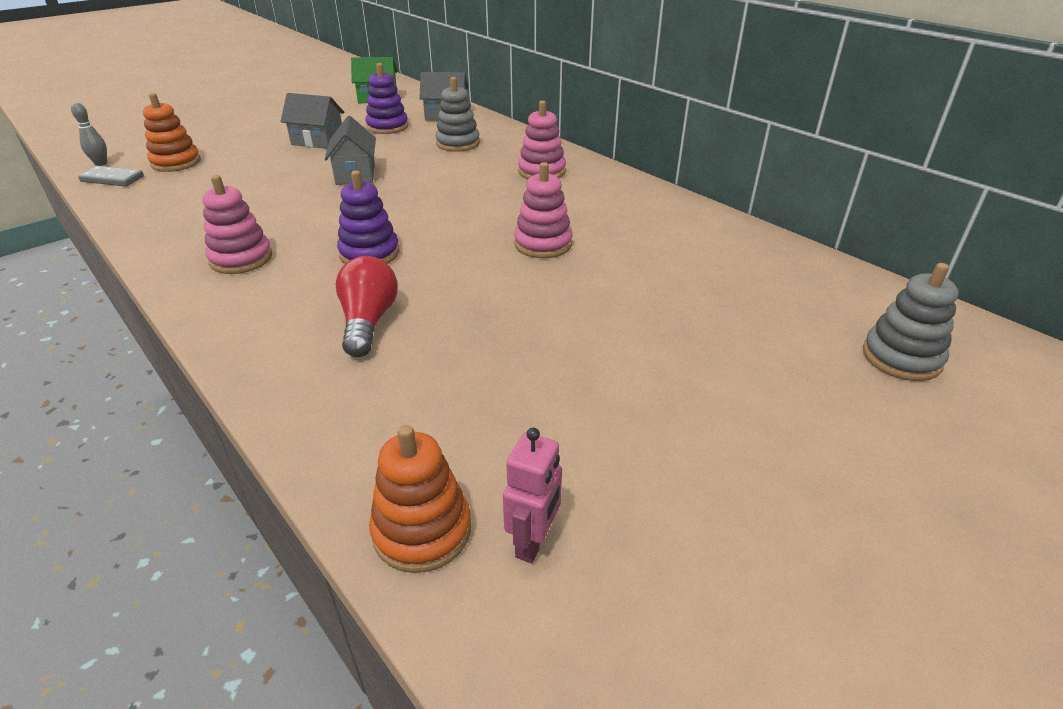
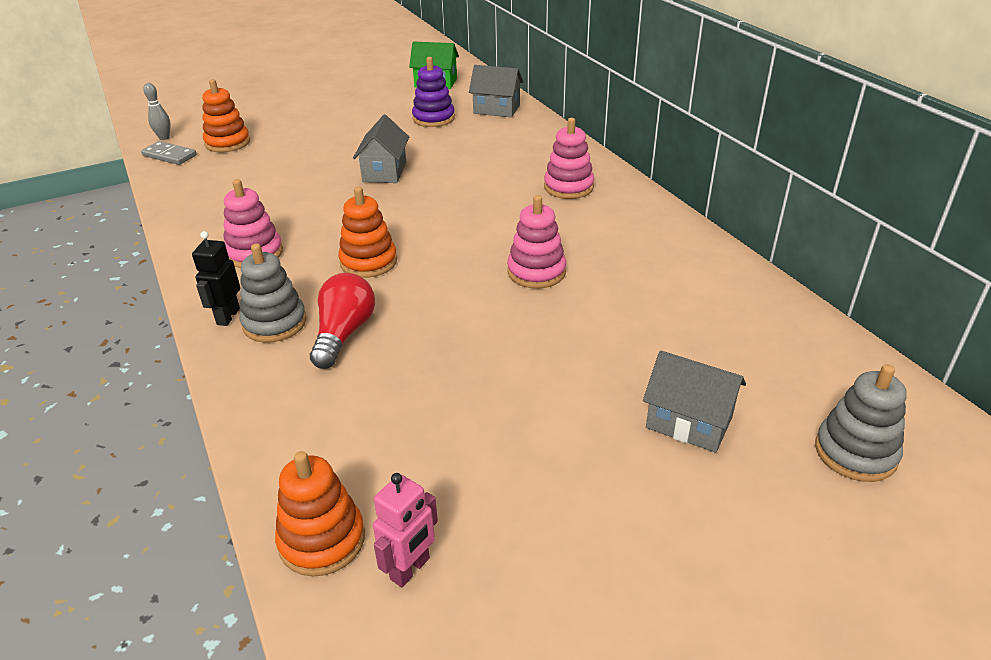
camera: 15 degrees right, 0 degrees up
(230, 321) = (228, 316): none -> black robot
(318, 141) = (361, 130): grey house -> grey house (689, 422)
(369, 253) = (368, 262): purple stacking toy -> orange stacking toy
(458, 143) = (496, 145): grey stacking toy -> grey stacking toy (274, 323)

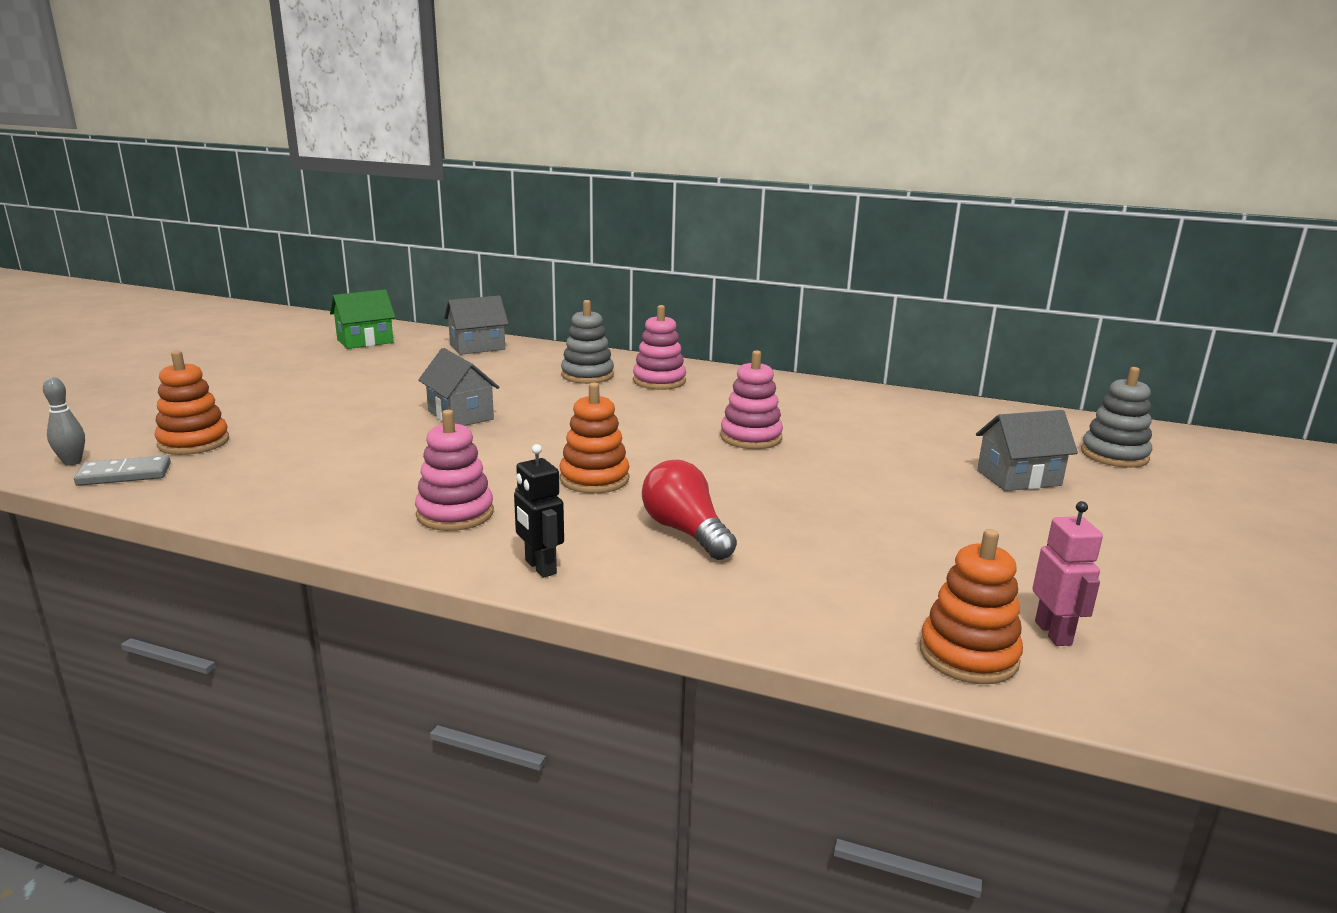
camera: 45 degrees left, 15 degrees down
(274, 323) = (602, 552): grey stacking toy -> grey stacking toy (587, 375)
(433, 118) = (424, 366): purple stacking toy -> none

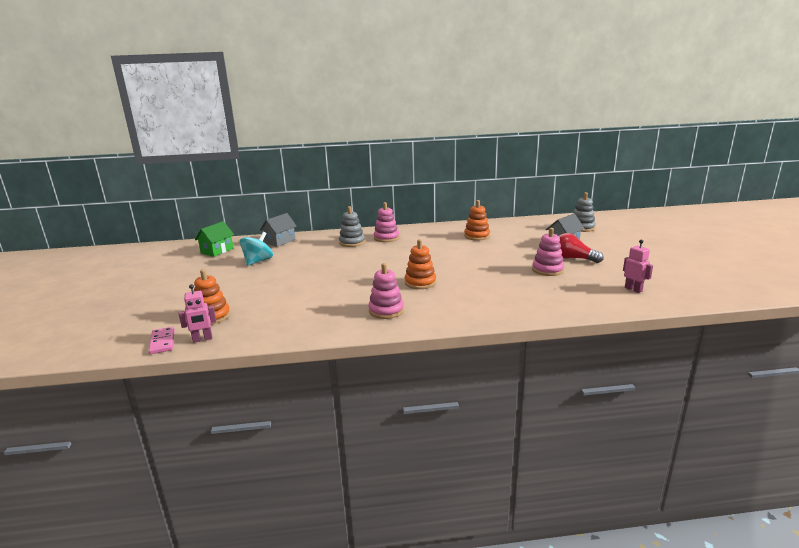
camera: 25 degrees left, 0 degrees up
(72, 462) = (162, 342): grey bowling pin -> pink domino
(124, 474) = (202, 339): grey domino -> pink robot
(394, 372) = (258, 261): none -> turquoise spinning top
(460, 415) = (323, 272): grey house -> none
(540, 567) = (450, 319): black robot -> none
(685, 532) = (482, 292): red light bulb -> red light bulb (573, 258)
(751, 437) = (455, 252): pink stacking toy -> pink stacking toy (547, 270)
(968, 655) = (619, 303): orange stacking toy -> orange stacking toy (477, 236)

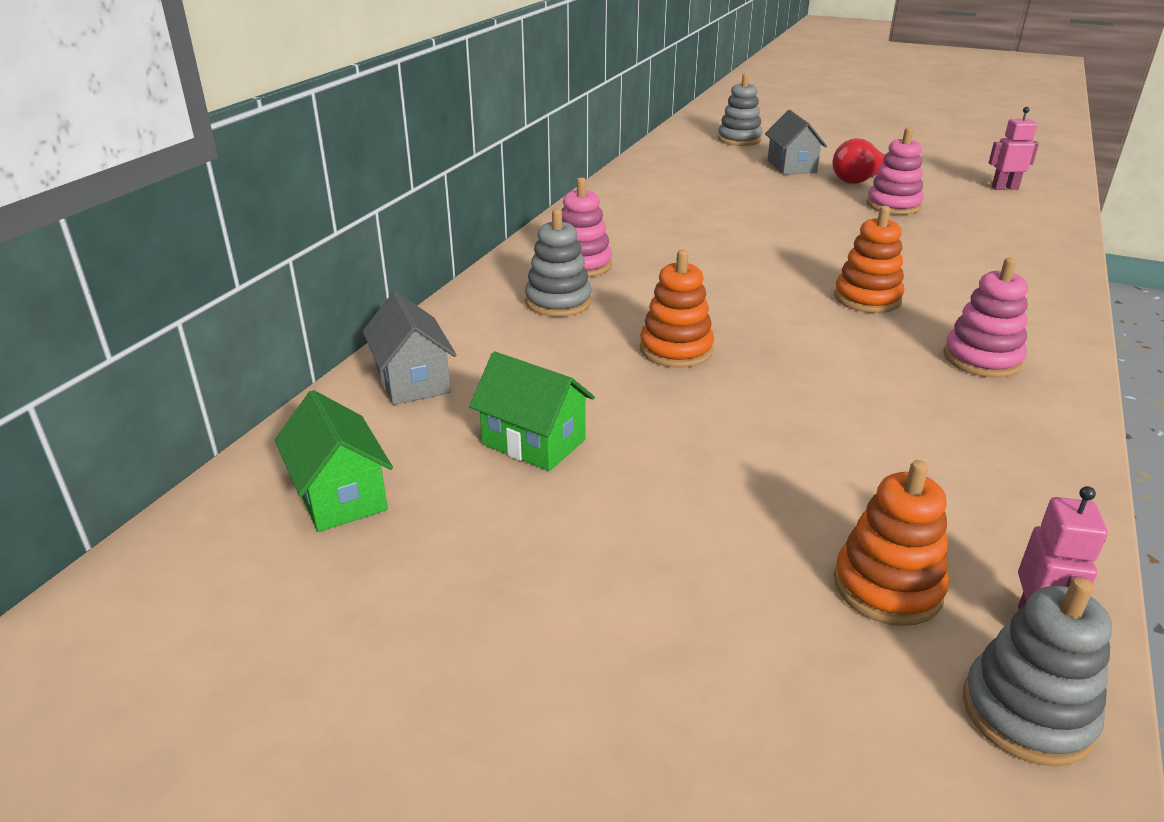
camera: 60 degrees left, 10 degrees up
(162, 342) = (1027, 713): pink domino -> grey stacking toy
(258, 261) = (533, 442): turquoise spinning top -> green house
(477, 236) = (682, 201): orange stacking toy -> orange stacking toy (676, 350)

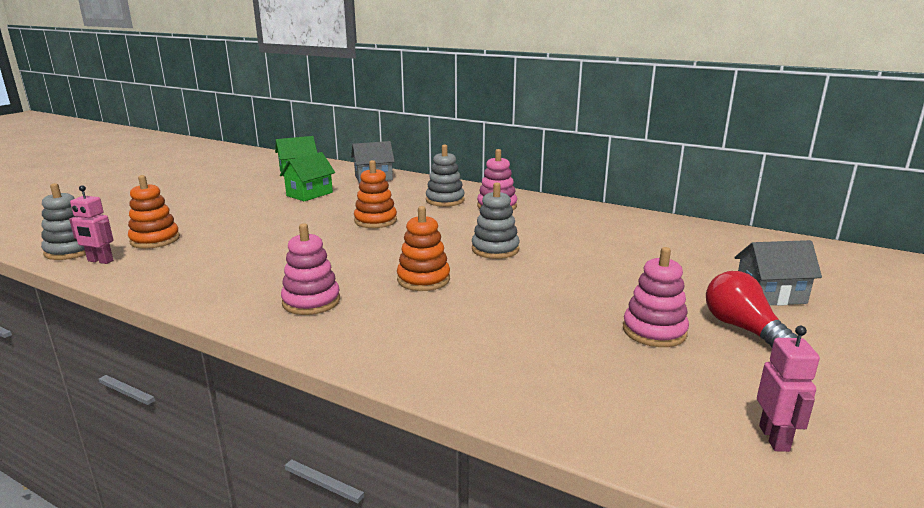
camera: 95 degrees right, 10 degrees down
(739, 139) = (860, 279): grey stacking toy -> grey stacking toy (495, 249)

